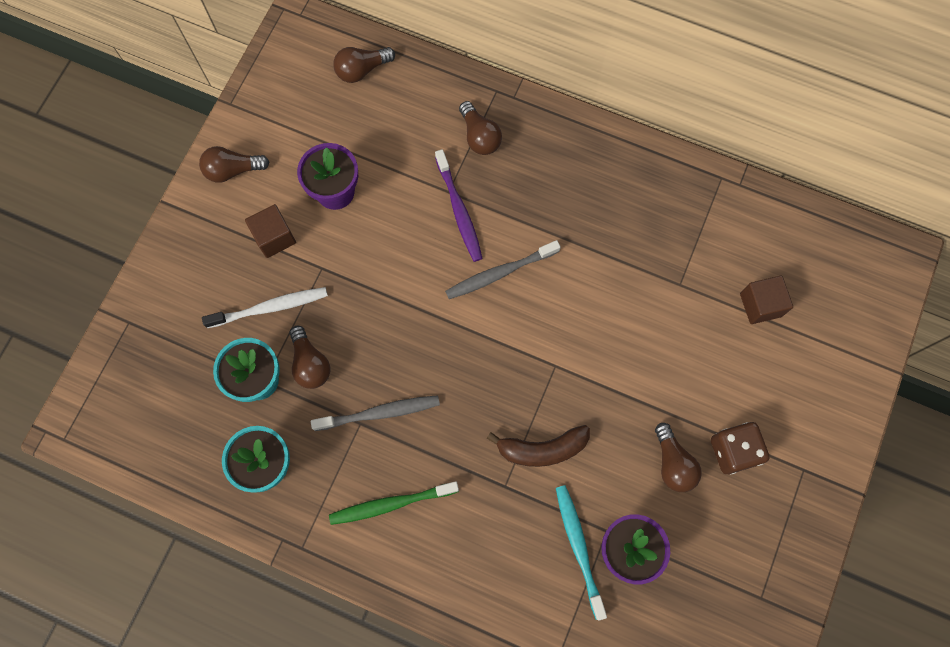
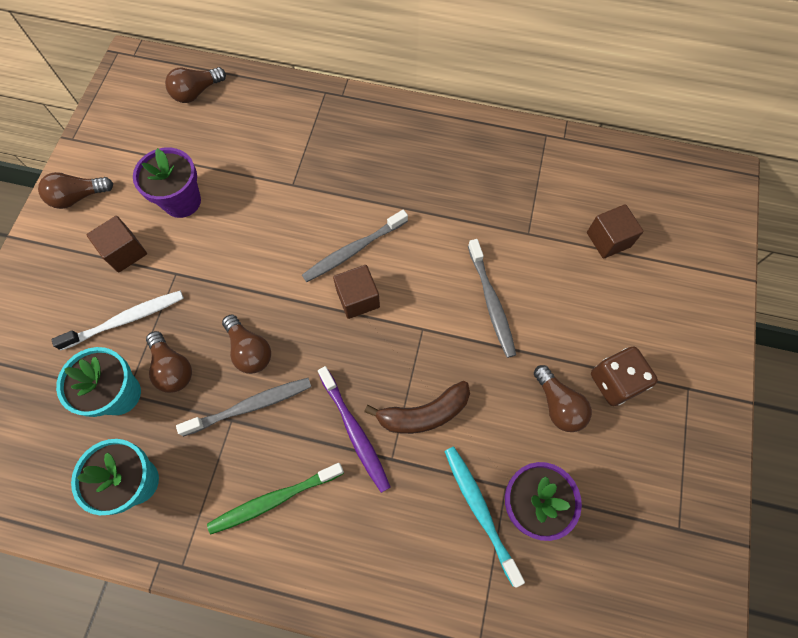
camera: 10 degrees left, 5 degrees down
(459, 210) = (305, 200): purple toothbrush -> purple toothbrush (355, 432)
(479, 136) = (315, 133): brown light bulb -> brown light bulb (249, 350)
(497, 324) = (358, 298): none -> brown cube
(628, 350) = (491, 302): none -> grey toothbrush

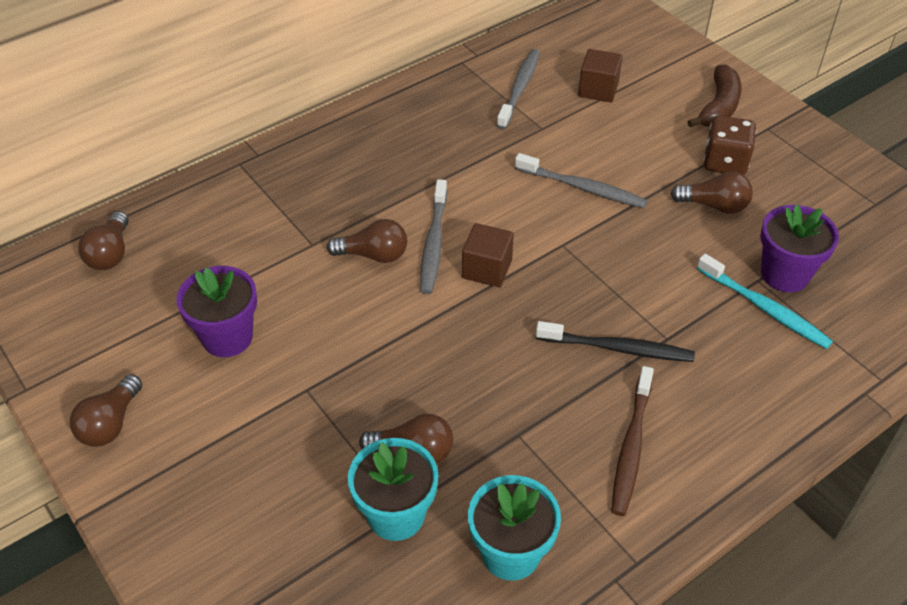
camera: 50 degrees left, 20 degrees down
(125, 252) = (231, 418): brown cube -> none
(126, 320) = (314, 462): white toothbrush -> none
(249, 350) = (457, 378): brown light bulb -> brown light bulb (373, 255)
(250, 406) = (517, 411): grey toothbrush -> grey toothbrush (519, 88)
(274, 499) = (631, 447): green toothbrush -> brown toothbrush
(355, 432) = (618, 348): purple toothbrush -> black toothbrush
(423, 414) = (644, 291): brown banana -> brown banana (719, 106)
(480, 510) = (764, 308): turquoise toothbrush -> turquoise toothbrush turned 150 degrees counterclockwise

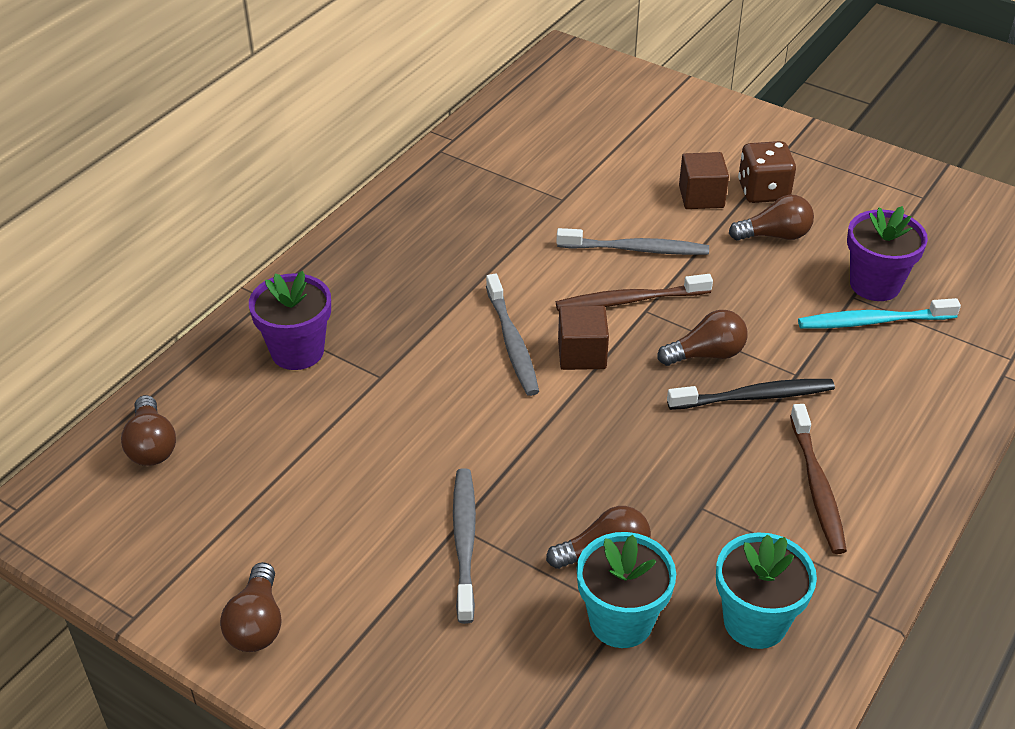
camera: 20 degrees left, 5 degrees down
(227, 337) = (340, 497): purple flower pot -> purple flower pot (297, 351)
(373, 255) = (454, 370): brown light bulb -> brown light bulb (706, 354)
(519, 88) = (517, 164): grey toothbrush -> grey toothbrush (464, 542)
(553, 232) = (629, 300): none -> brown toothbrush
(598, 89) = (599, 147): brown cube -> brown cube (701, 197)
(719, 106) = (729, 138): brown banana -> none
(764, 308) = (873, 321): turquoise toothbrush -> turquoise toothbrush turned 150 degrees clockwise

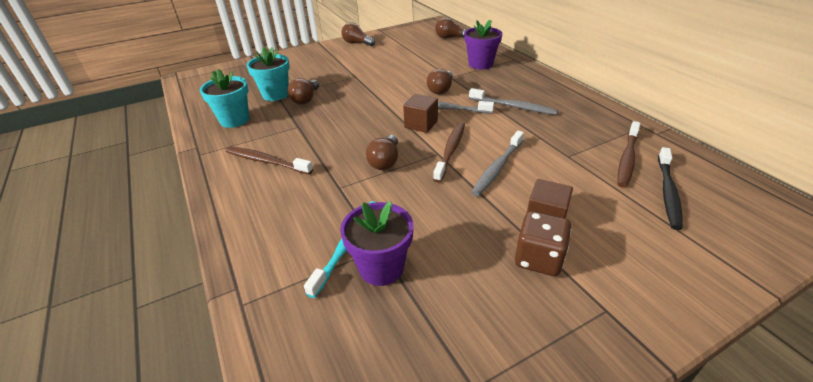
camera: 120 degrees right, 5 degrees down
(464, 542) = (346, 76): grey toothbrush -> grey toothbrush (513, 106)
(534, 156) = (627, 159): none -> brown toothbrush
(754, 397) = (339, 165): black toothbrush -> black toothbrush (668, 192)
(775, 235) = (475, 238): brown light bulb -> brown light bulb (441, 89)

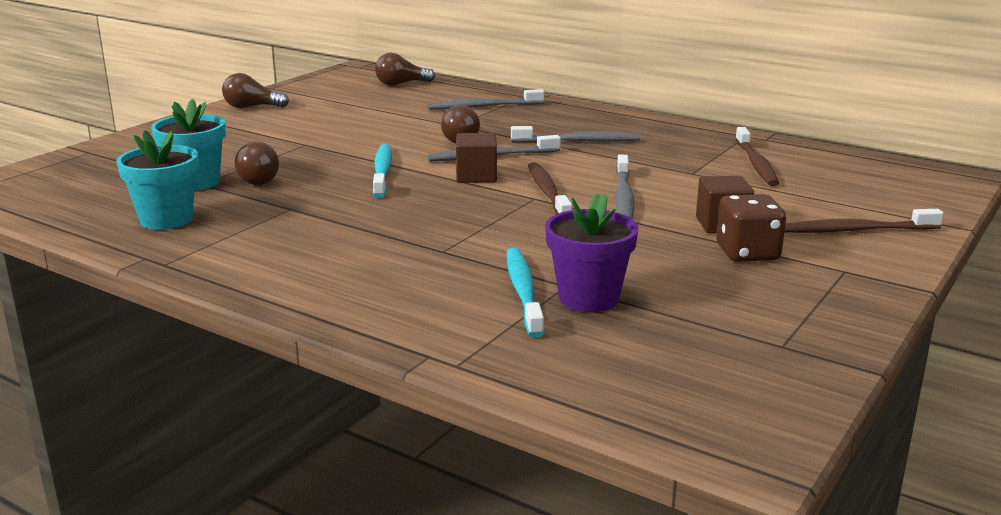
camera: 30 degrees left, 15 degrees down
(266, 161) = (294, 249): brown toothbrush -> brown toothbrush (855, 230)
(372, 108) = (382, 171): none -> turquoise toothbrush
(385, 161) = (473, 217): brown light bulb -> none
(480, 64) = (483, 107): purple flower pot -> grey toothbrush
(668, 192) = (820, 182): black toothbrush -> none

